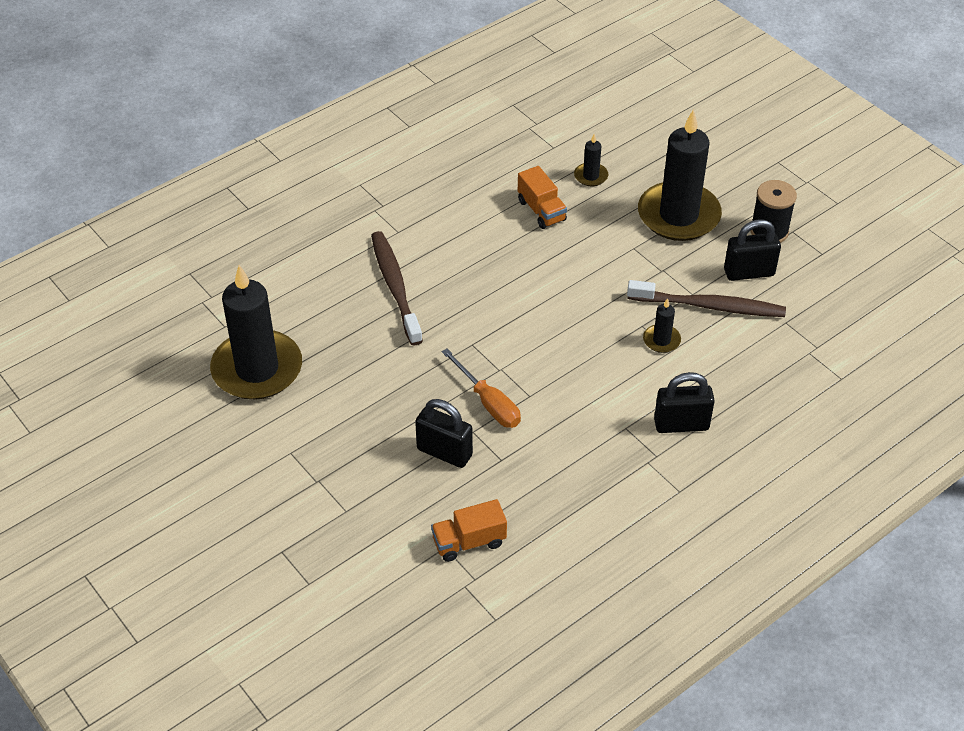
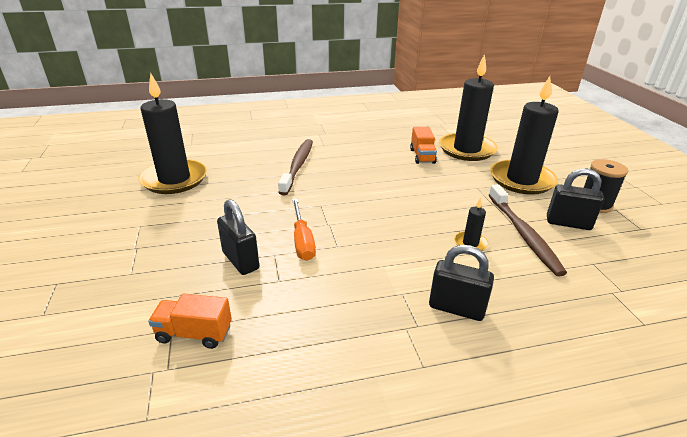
camera: 25 degrees right, 15 degrees down
(591, 176) = (466, 149): black candle -> black candle, size x2.37
(708, 306) = (523, 234): brown toothbrush -> brown toothbrush turned 45 degrees clockwise

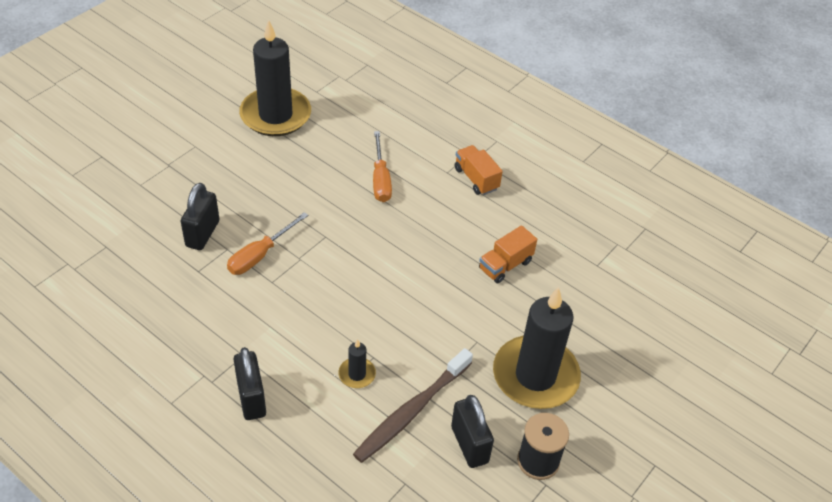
camera: 50 degrees right, 15 degrees up
(194, 333) = (111, 260): orange truck -> orange truck (476, 179)
(298, 166) = (380, 179): brown toothbrush -> orange screwdriver
(466, 149) = (567, 298): black candle -> none

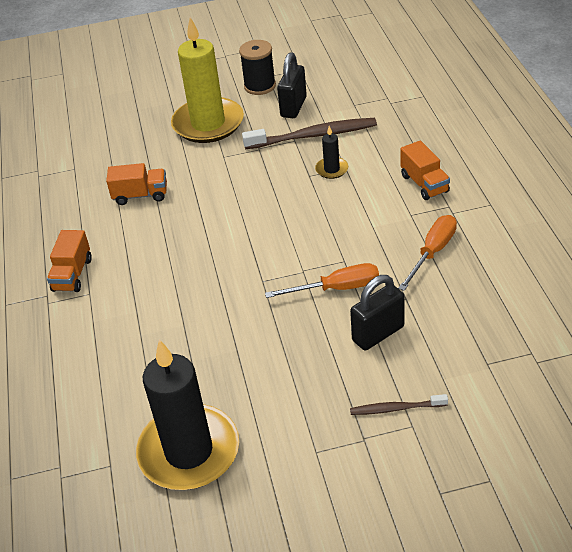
camera: 135 degrees left, 5 degrees down
(157, 190) = (396, 408): none -> brown toothbrush
(251, 398) = (424, 184): black padlock -> orange truck
(380, 179) = (157, 314): orange screwdriver -> orange screwdriver (432, 252)
(535, 376) = (208, 124): black candle -> yellow candle

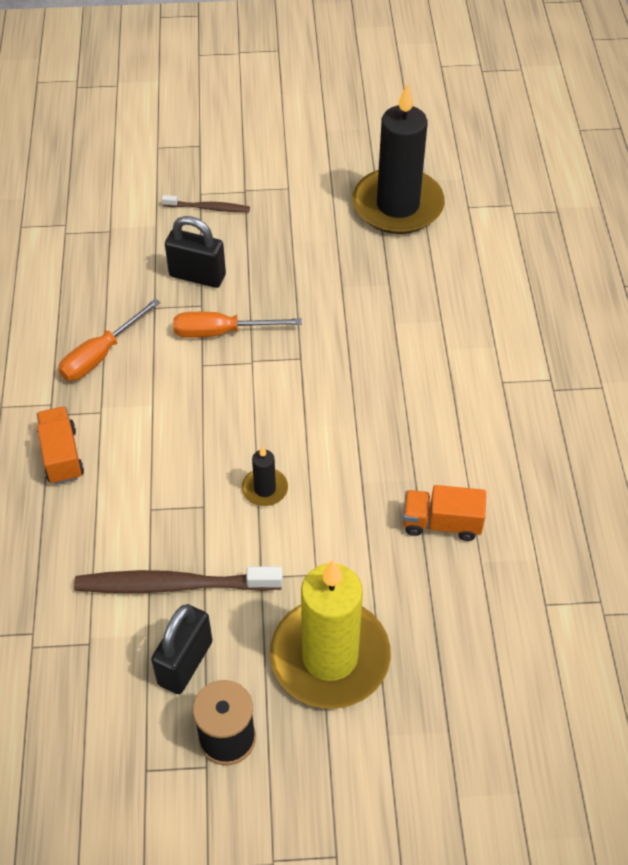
camera: 175 degrees left, 10 degrees up
(72, 275) = (525, 411): orange truck -> none
(331, 169) = (170, 509): black candle -> black candle (265, 489)
(378, 334) = (197, 276): black padlock -> black padlock turned 45 degrees clockwise

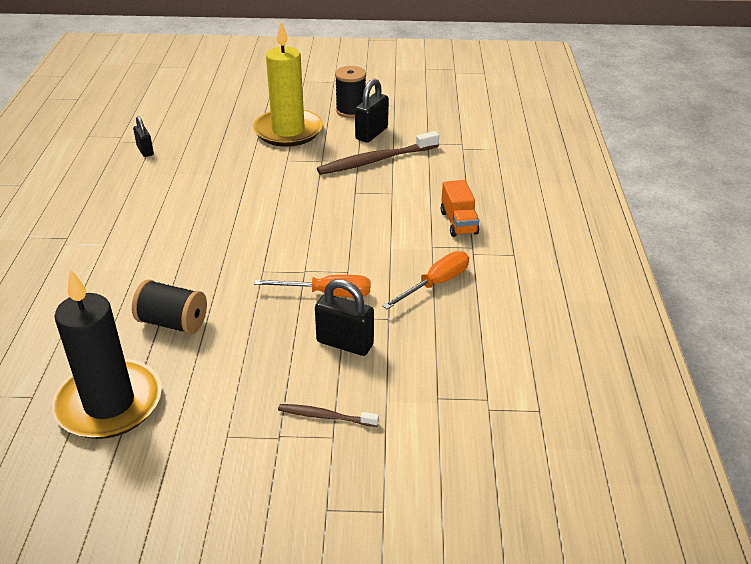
camera: 175 degrees left, 15 degrees down
(174, 585) = (376, 160): brown toothbrush -> brown toothbrush turned 150 degrees clockwise
(265, 489) = (310, 197): black candle -> none
(375, 285) = (173, 322): none -> black spool
(441, 523) = (196, 175): orange truck -> none
(544, 577) = (145, 151): none -> black padlock

